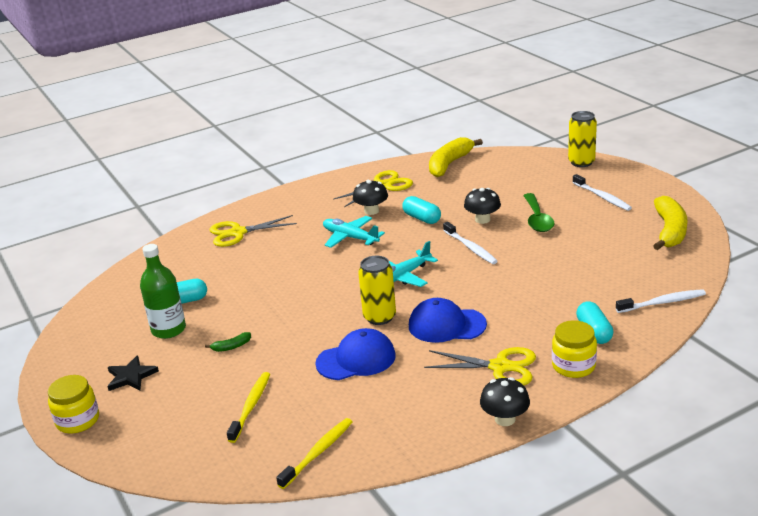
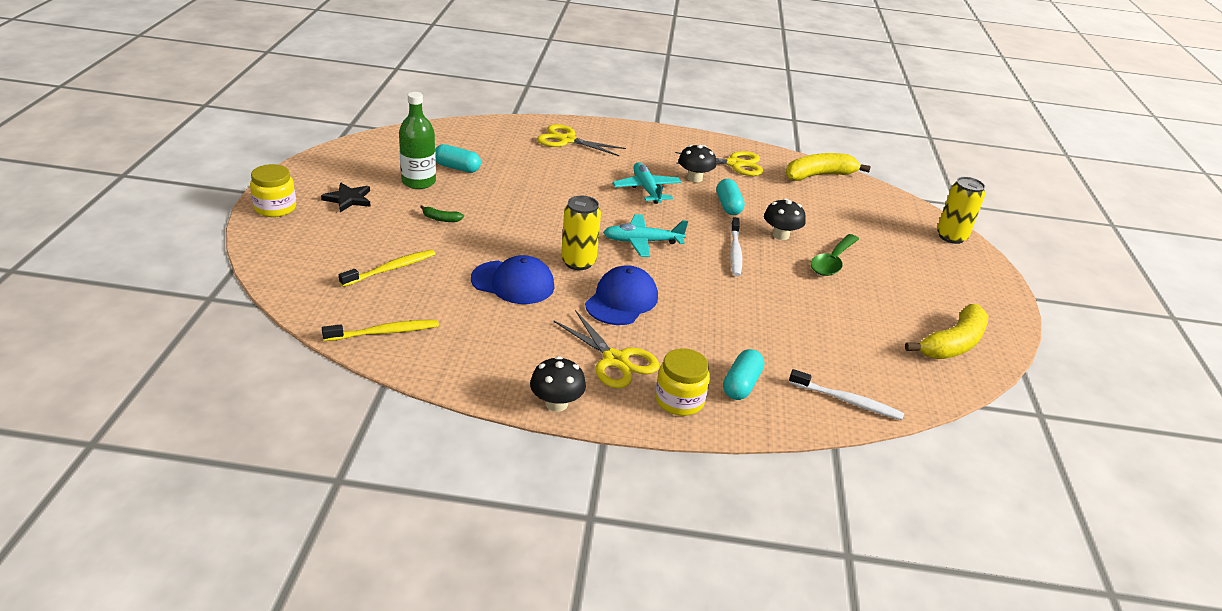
camera: 30 degrees right, 5 degrees up
(446, 325) = (621, 300): blue cap -> blue cap turned 75 degrees clockwise
(602, 197) = (926, 277): white toothbrush -> none

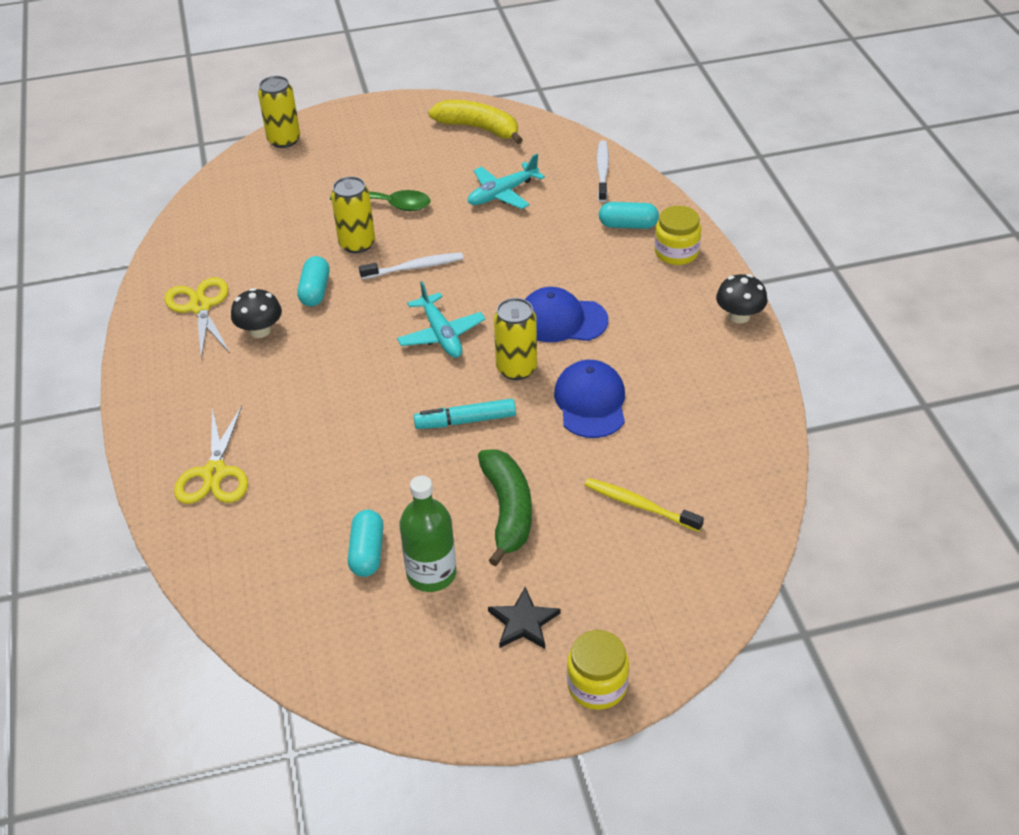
camera: 105 degrees left, 10 degrees up
(384, 332) = (743, 459): yellow toothbrush -> none
(441, 219) = (507, 510): green banana -> green banana, size x2.30
(540, 227) = (465, 421): none -> turquoise marker
(615, 360) = (655, 299): yellow scissors -> none
(646, 189) = (315, 362): turquoise plane -> turquoise plane (502, 193)
(728, 206) = (315, 291): turquoise capsule -> turquoise capsule turned 60 degrees counterclockwise
(780, 235) = (357, 244): black mushroom -> yellow can
(819, 175) = (192, 238): yellow banana -> none

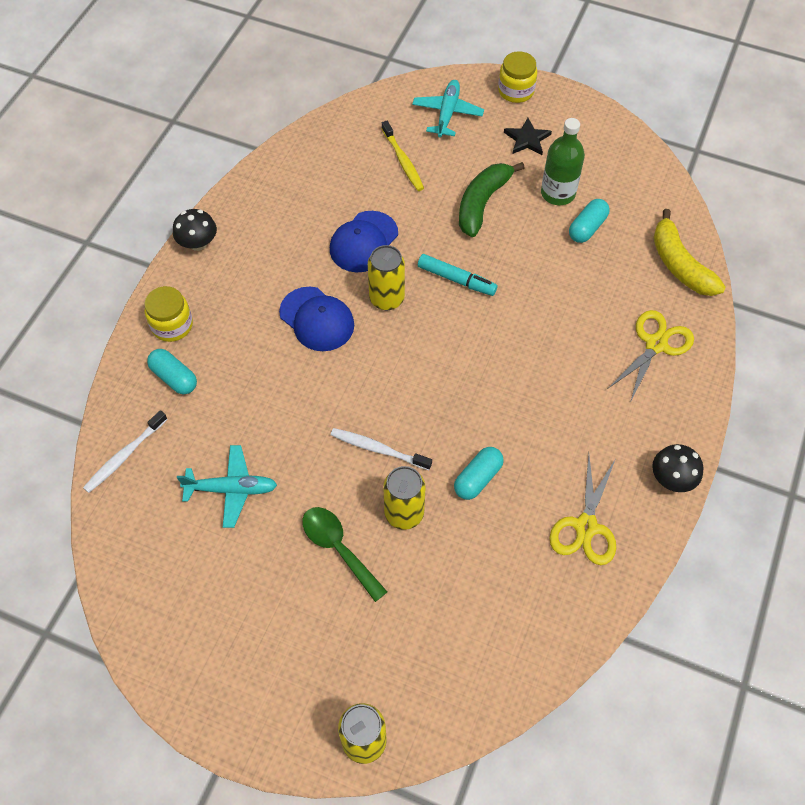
camera: 145 degrees left, 15 degrees up
(260, 330) = (550, 462): black mushroom -> black mushroom (672, 478)
(441, 334) = (413, 363): turquoise plane -> turquoise plane (447, 113)
(478, 128) = (165, 605): yellow banana -> yellow banana (679, 265)

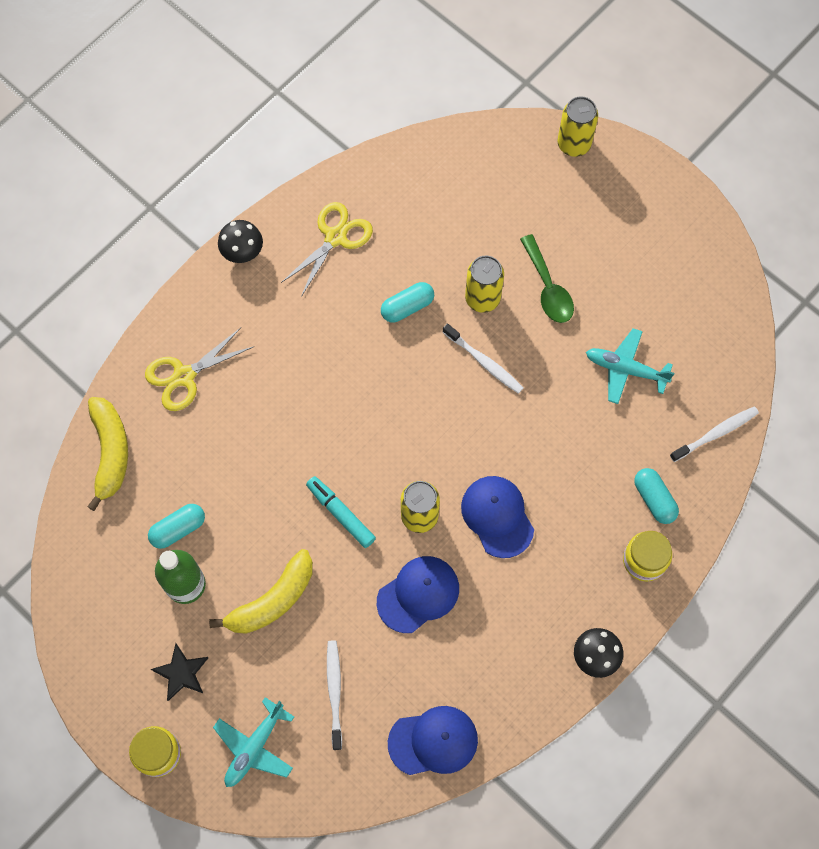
camera: 160 degrees left, 10 degrees up
(313, 153) = (433, 741): none -> blue cap
(403, 161) = (334, 692): yellow toothbrush -> white toothbrush
(482, 203) = (272, 600): green banana -> yellow banana

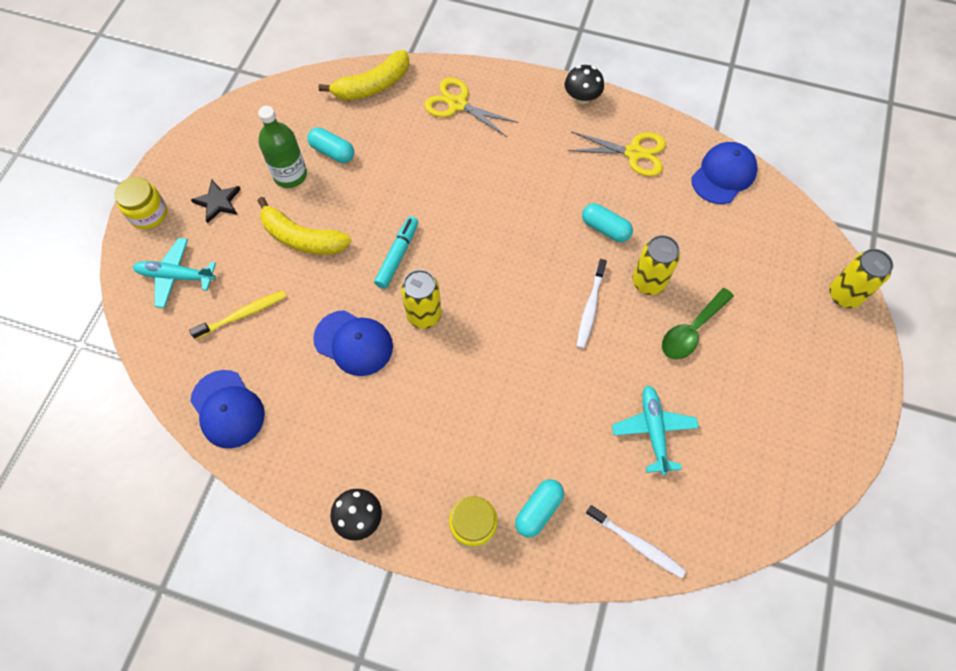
camera: 65 degrees right, 5 degrees down
(334, 692) = (243, 314): white toothbrush -> yellow toothbrush
(497, 516) = (453, 377): blue cap -> blue cap (723, 175)

